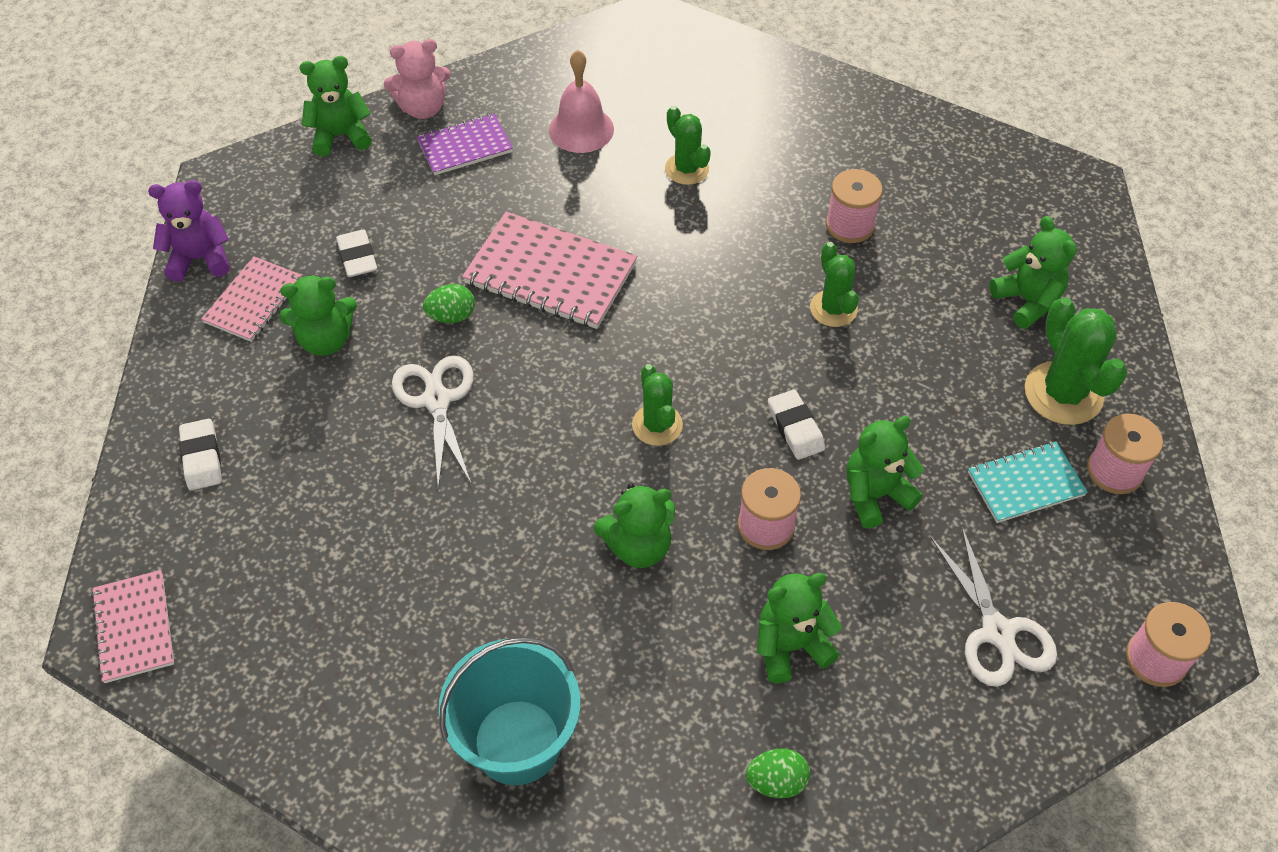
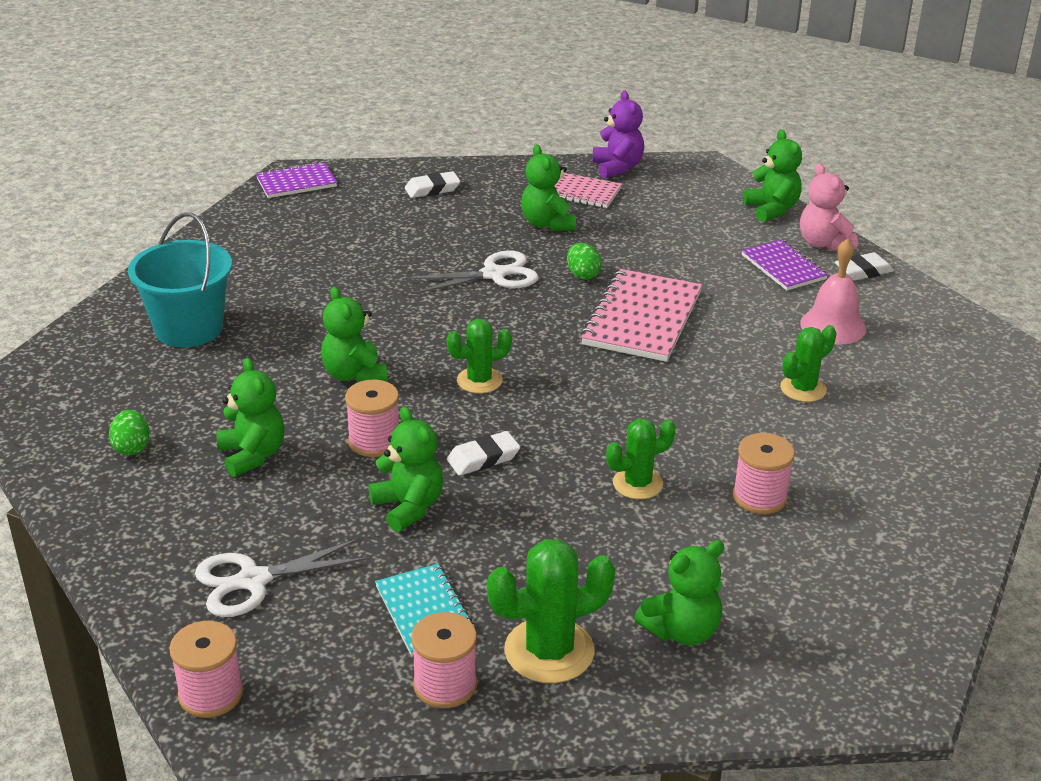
camera: 85 degrees right, 20 degrees down
(134, 627) = (296, 183): pink notebook -> purple notebook
(357, 257) = (636, 229): white eraser -> white eraser (863, 271)

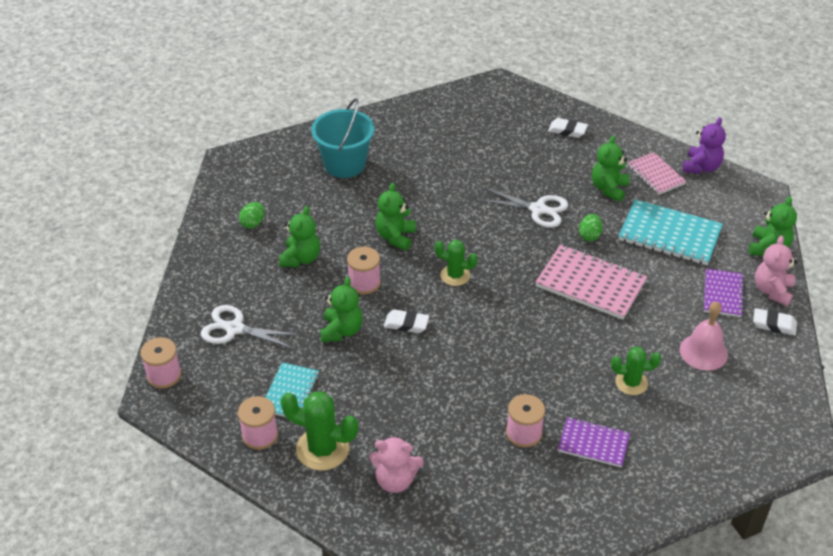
camera: 40 degrees right, 10 degrees up
(296, 183) = (494, 90): purple notebook -> purple notebook (593, 443)
(637, 484) = (467, 386): green cactus -> none
(642, 319) = (590, 284): pink notebook -> pink notebook turned 60 degrees clockwise
(664, 238) = (669, 234): none -> turquoise notebook
(682, 630) = (395, 480): green teddy bear -> pink teddy bear

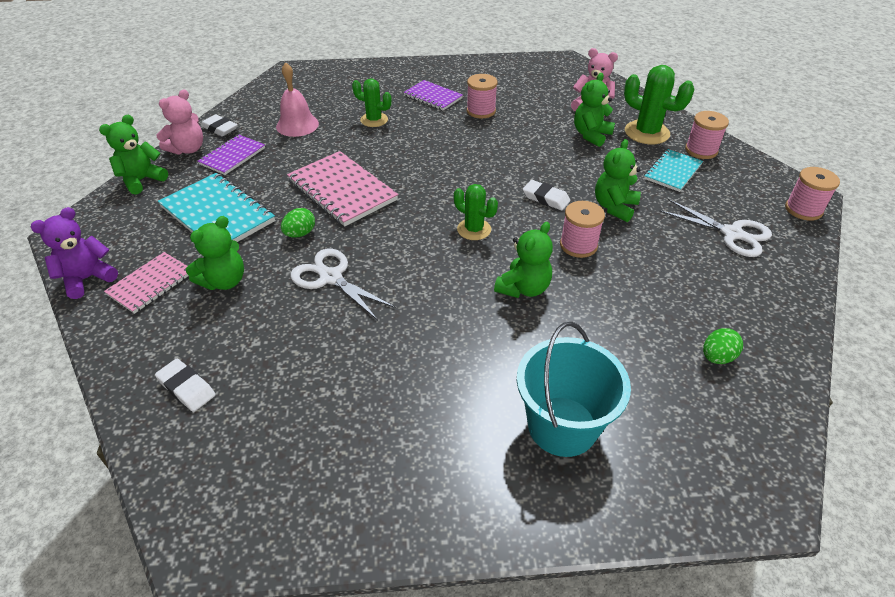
camera: 160 degrees left, 0 degrees up
(301, 258) = (651, 291): green teddy bear -> green teddy bear (591, 135)
(656, 175) = (150, 284): pink notebook -> pink notebook turned 45 degrees clockwise

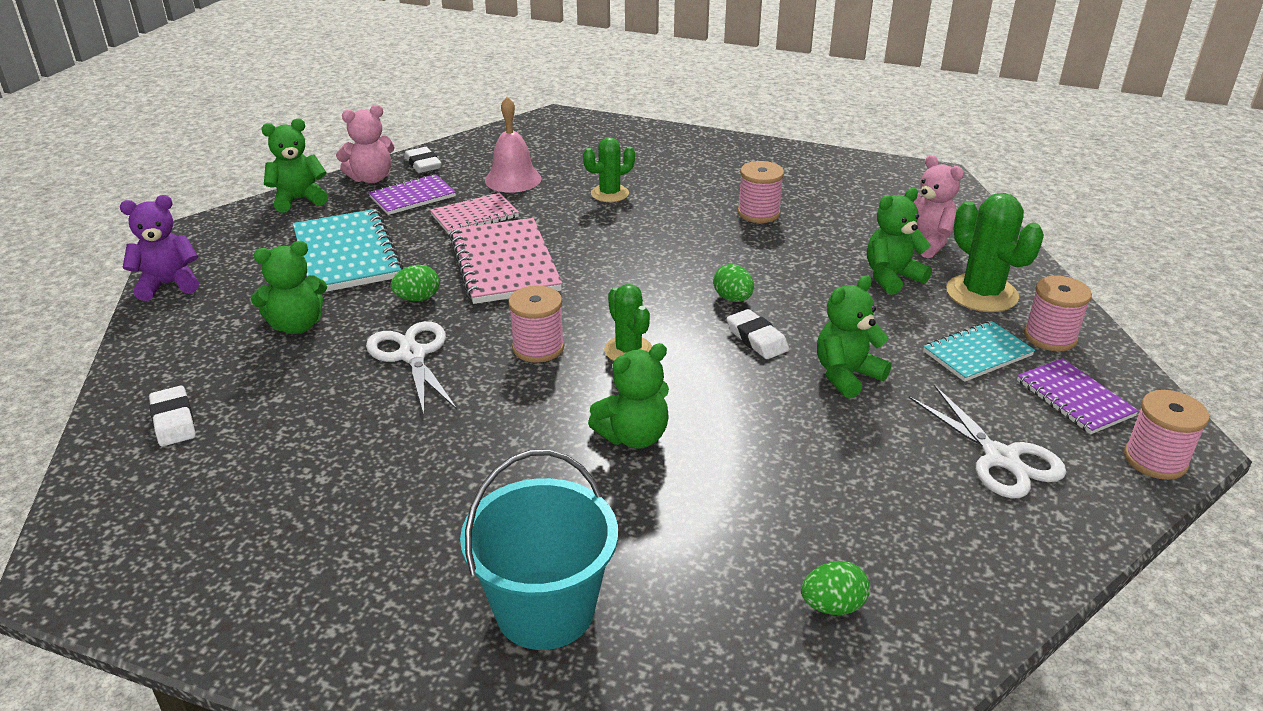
camera: 25 degrees right, 10 degrees down
(150, 284) = (223, 307): pink notebook -> pink notebook (475, 216)
(374, 120) = (609, 194): green cactus -> green cactus turned 75 degrees counterclockwise
(433, 97) = (708, 183): purple notebook -> purple notebook (1074, 398)
(510, 175) = (733, 299): none -> green egg
(578, 245) = (752, 407): pink spool -> pink spool (538, 348)

